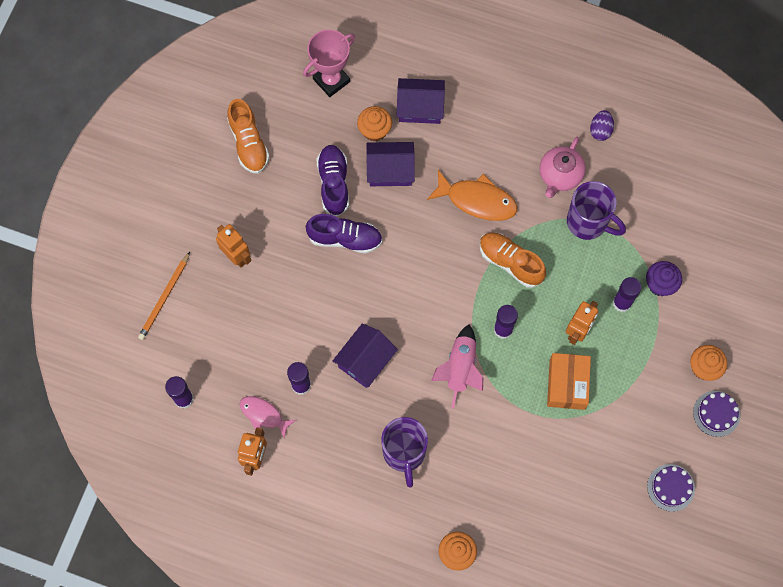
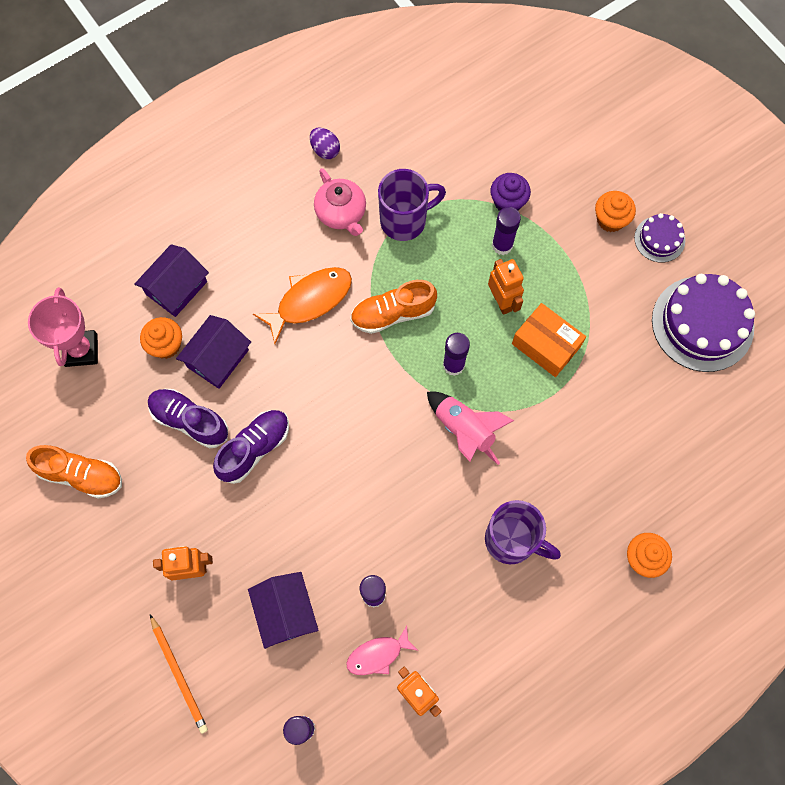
camera: 55 degrees left, 0 degrees up
(365, 360) = (393, 514): purple house -> purple house (285, 612)
(670, 487) = (702, 323): purple cake -> purple cake, size x1.95

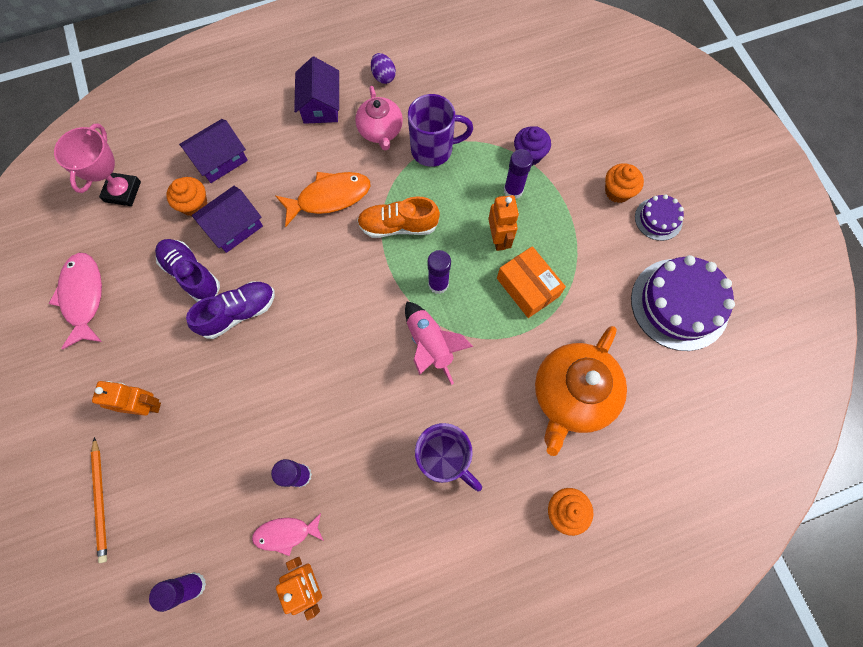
camera: 15 degrees right, 0 degrees up
(81, 475) = (83, 297): orange shoe -> pink fish
(285, 612) = (215, 468): purple house -> purple house (321, 105)
(620, 443) = (572, 395): none -> orange teapot

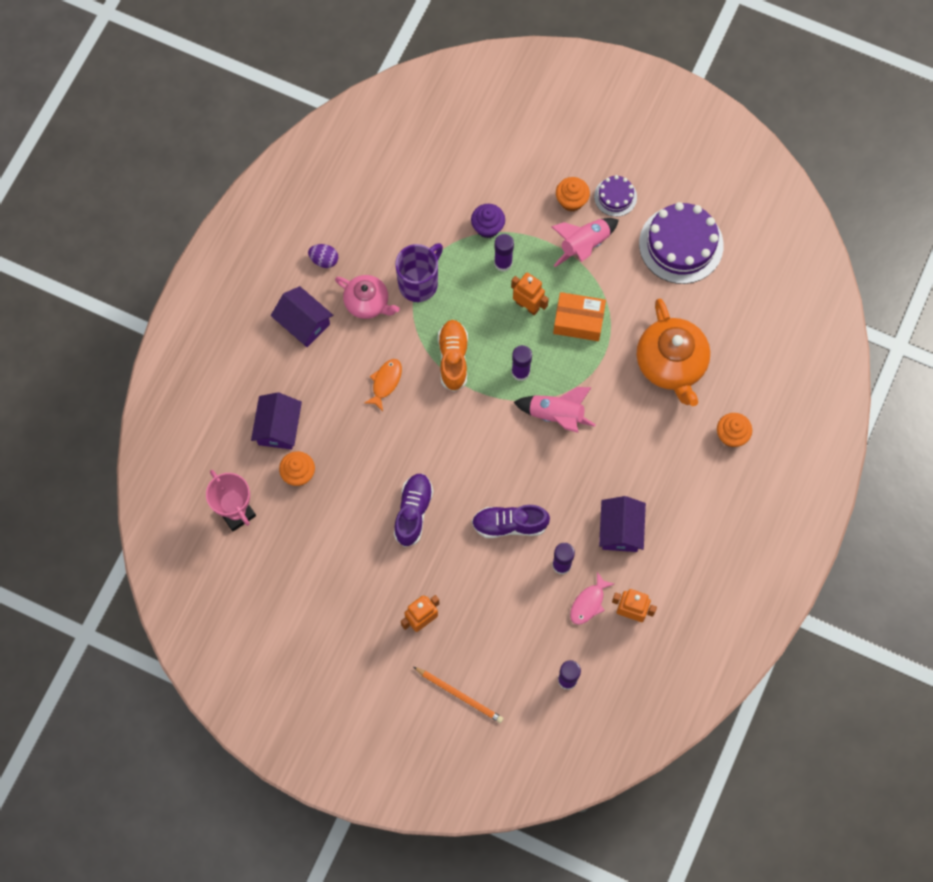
camera: 45 degrees left, 0 degrees up
(83, 297) = (298, 601): pink fish -> none
(191, 274) = (352, 518): purple shoe -> purple shoe (509, 524)
(234, 227) = (344, 462): purple house -> purple house (620, 530)
(329, 197) = (385, 382): orange fish -> orange fish, size x0.62
(398, 226) = (453, 358): orange shoe -> orange shoe turned 135 degrees clockwise
(444, 459) = (635, 474): purple mug -> none
(593, 233) = (584, 245): none -> pink rocket

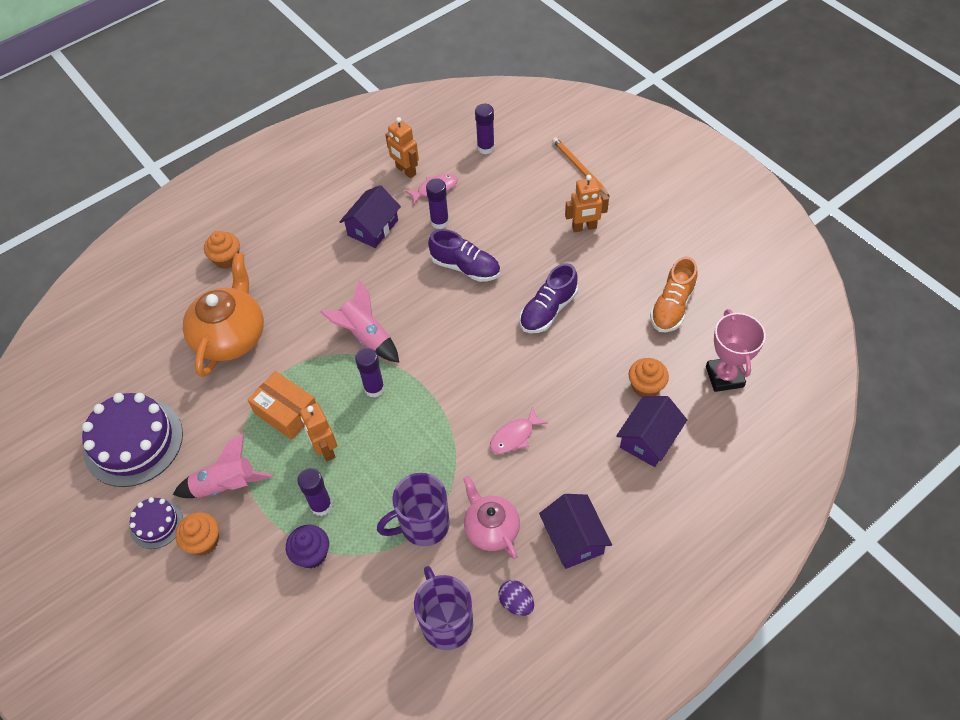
camera: 150 degrees left, 15 degrees down
(366, 226) = (446, 622): none -> purple mug
(385, 382) = (514, 436): orange fish -> pink fish
(453, 358) = (432, 430): orange shoe -> orange shoe (672, 306)

